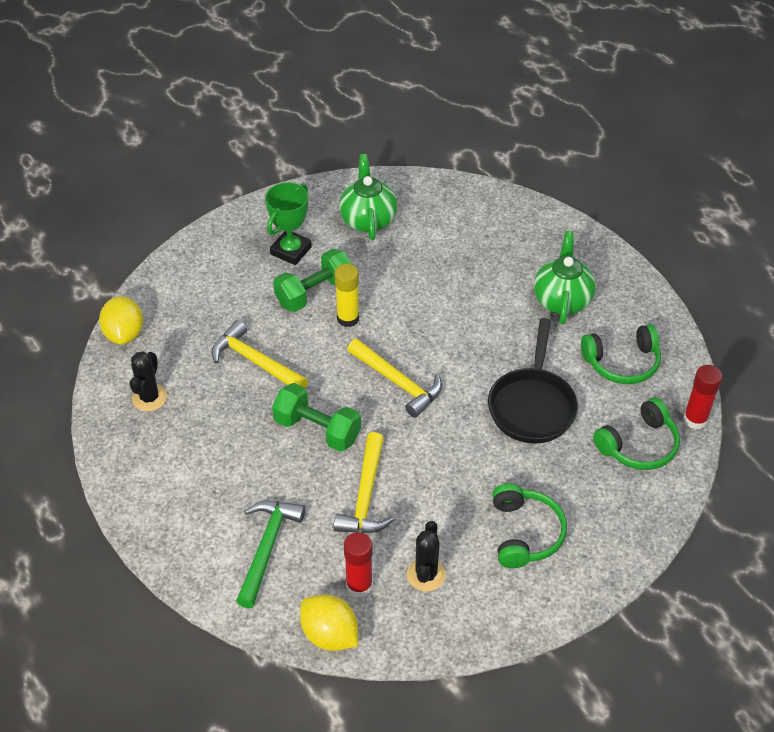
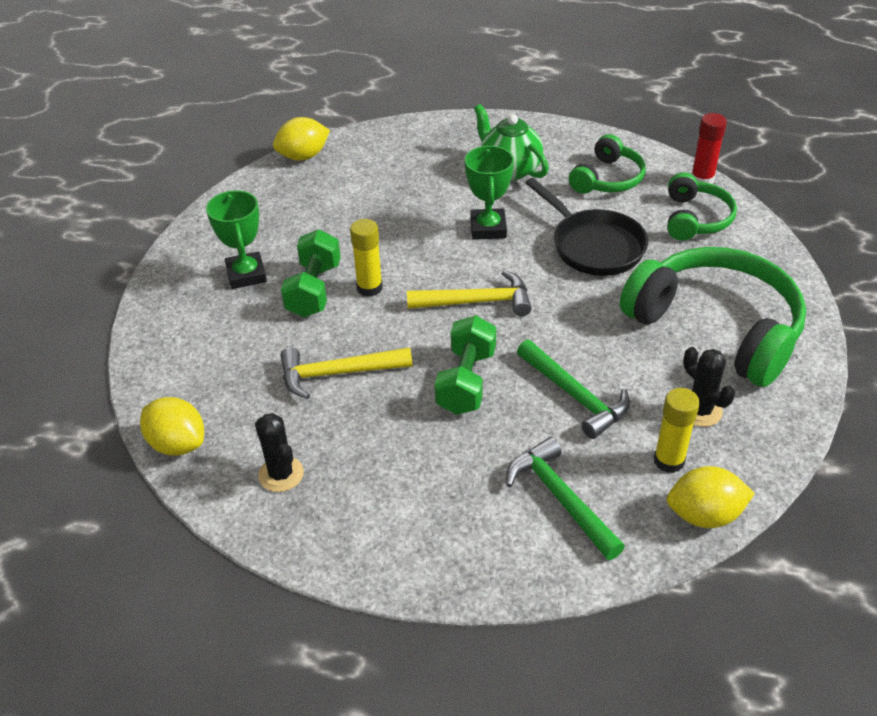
camera: 45 degrees left, 5 degrees down
(317, 429) = (466, 381): green dumbbell -> green dumbbell turned 60 degrees counterclockwise
(359, 585) = (669, 461): red glue stick -> yellow glue stick
(366, 495) = (574, 395): yellow hammer -> green hammer
(368, 220) = (282, 212): green teapot -> none
(437, 185) = (303, 156): none -> yellow lemon
(480, 335) = (488, 228): none -> green trophy
(525, 533) = (717, 327): green headphones -> green headphones, size x1.88

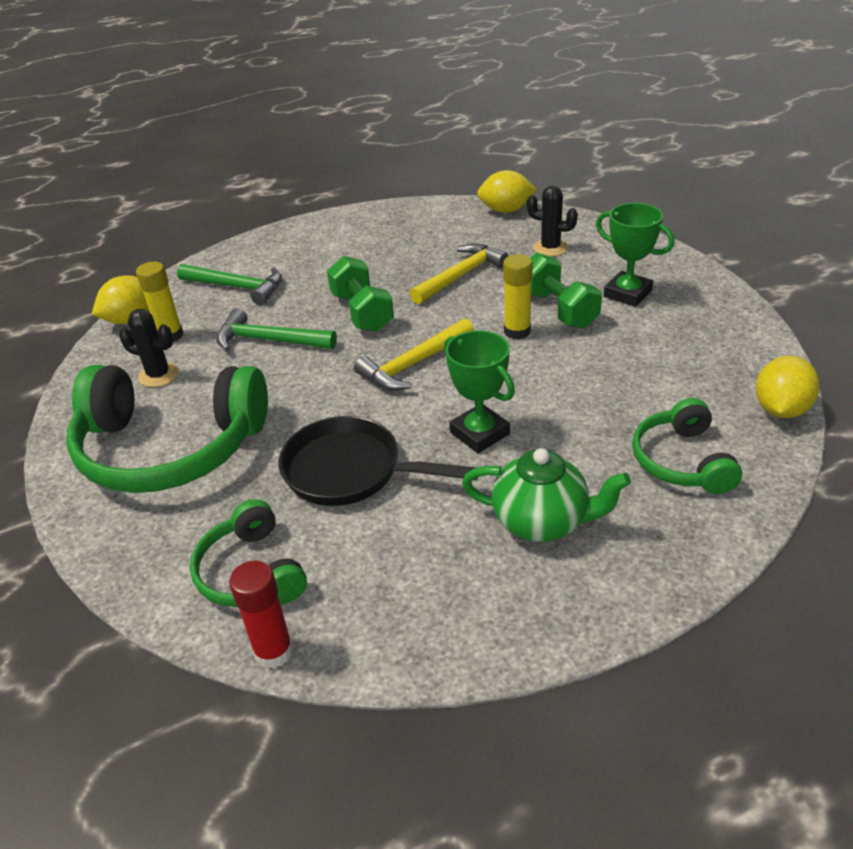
camera: 145 degrees right, 5 degrees down
(281, 474) = (425, 226): black cactus -> black cactus (550, 248)
(608, 179) = (405, 576): green headphones -> green headphones (681, 461)

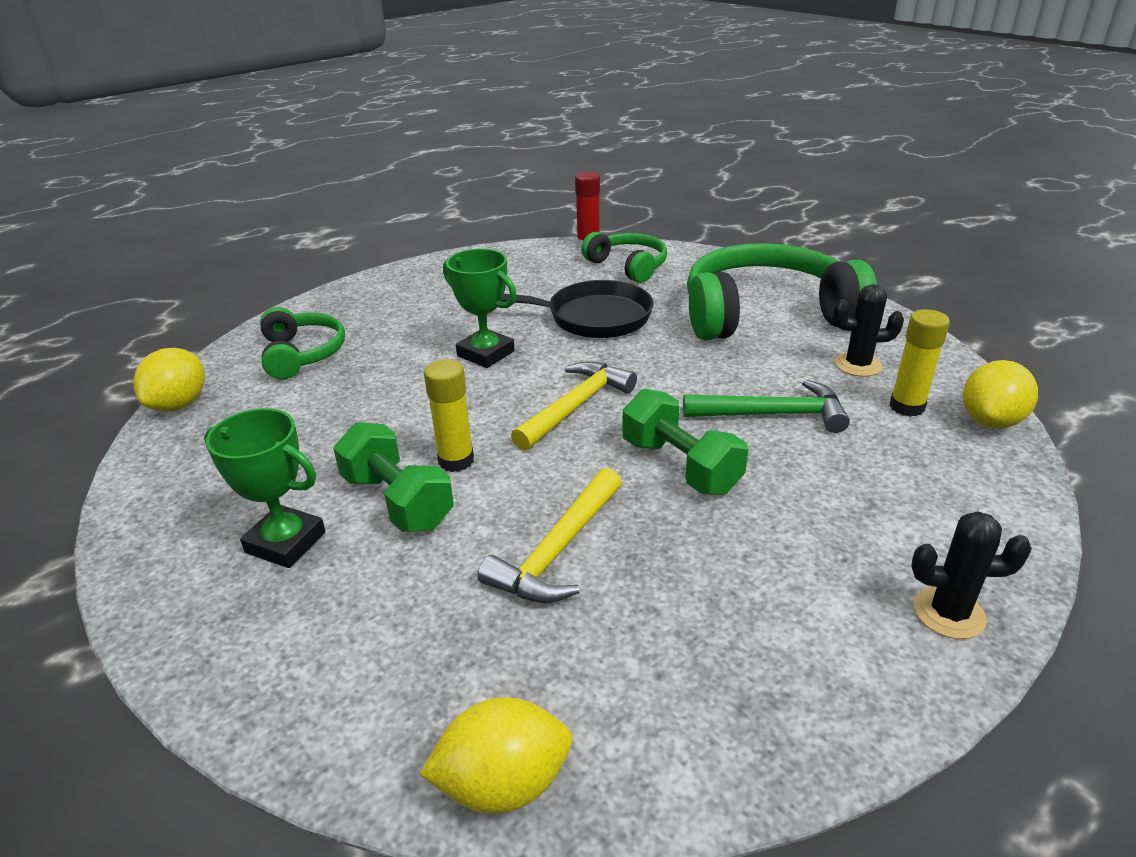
camera: 165 degrees right, 5 degrees down
(237, 287) = (908, 488): green hammer -> none
(542, 521) = (428, 308): green teapot -> none
(550, 248) = (400, 644): black cactus -> black cactus (948, 613)

